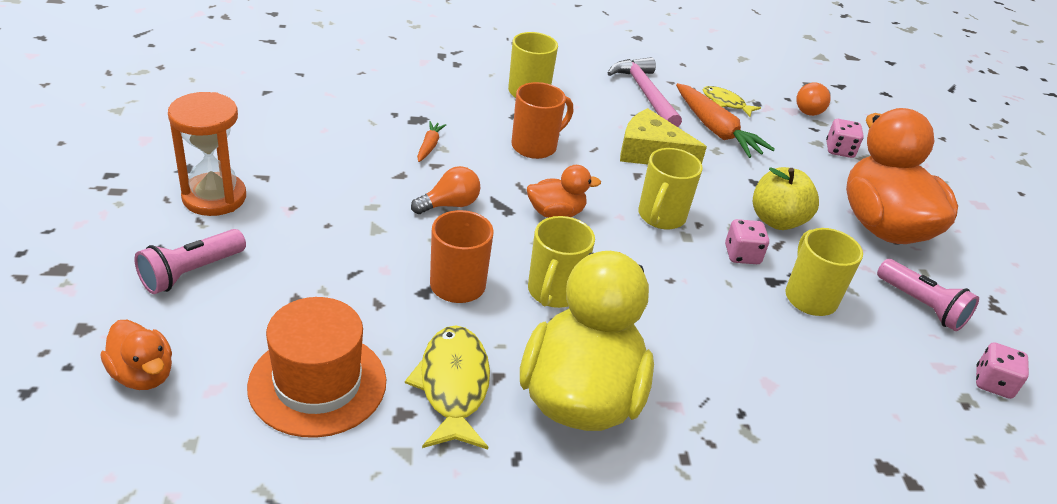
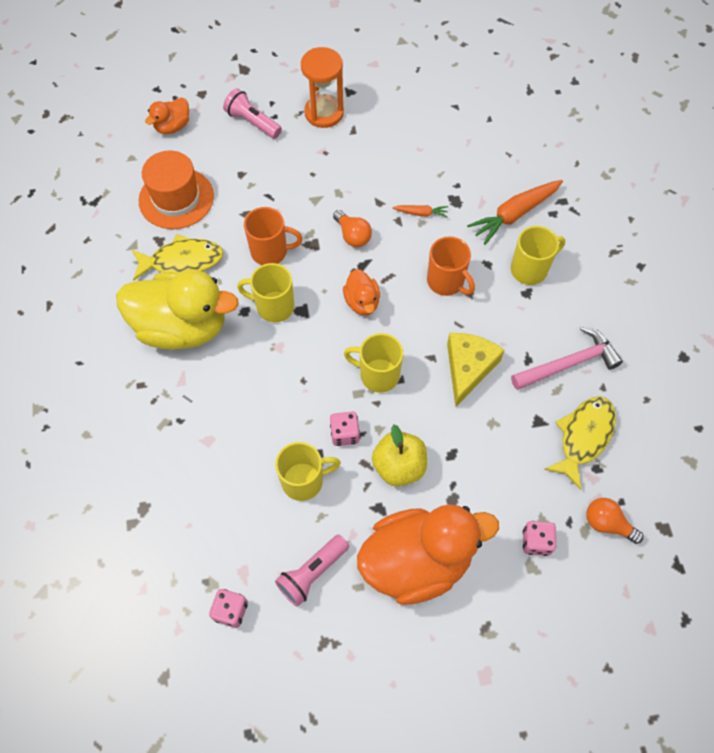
camera: 90 degrees right, 25 degrees up
(716, 130) = (527, 425): orange carrot -> orange carrot (514, 214)
(726, 103) = (583, 437): yellow fish -> yellow fish, size x1.68

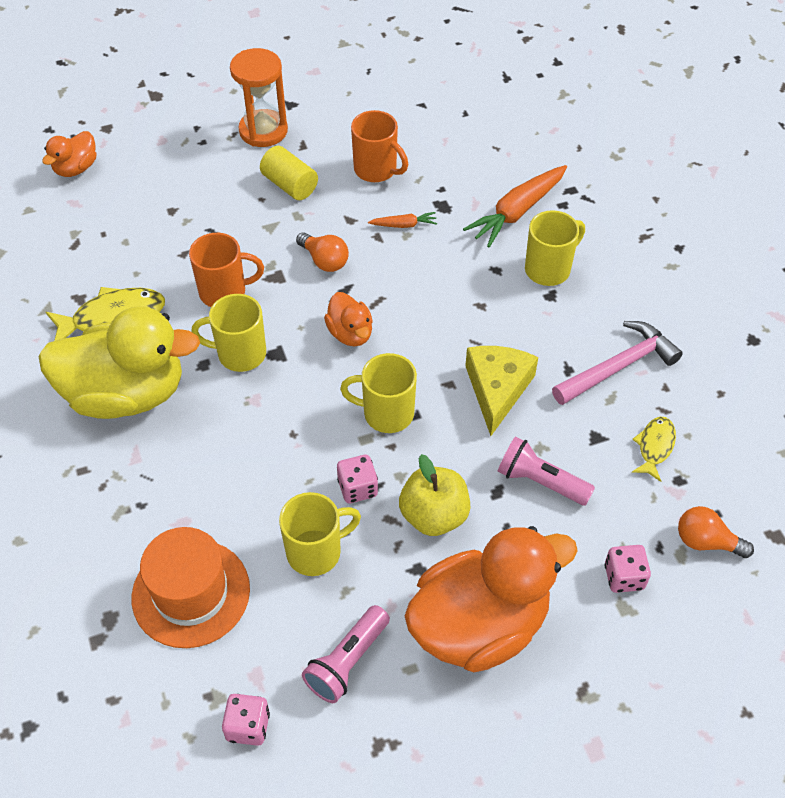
camera: 10 degrees left, 10 degrees down
(176, 198) = (93, 248): orange hat -> orange hat (191, 593)
(253, 122) = (176, 151): pink flashlight -> pink flashlight (540, 481)
(337, 165) = (290, 185): none -> yellow cylinder
(446, 282) = (450, 296): orange mug -> orange mug (376, 170)
(583, 437) = (654, 447): yellow fish -> yellow fish, size x0.59

